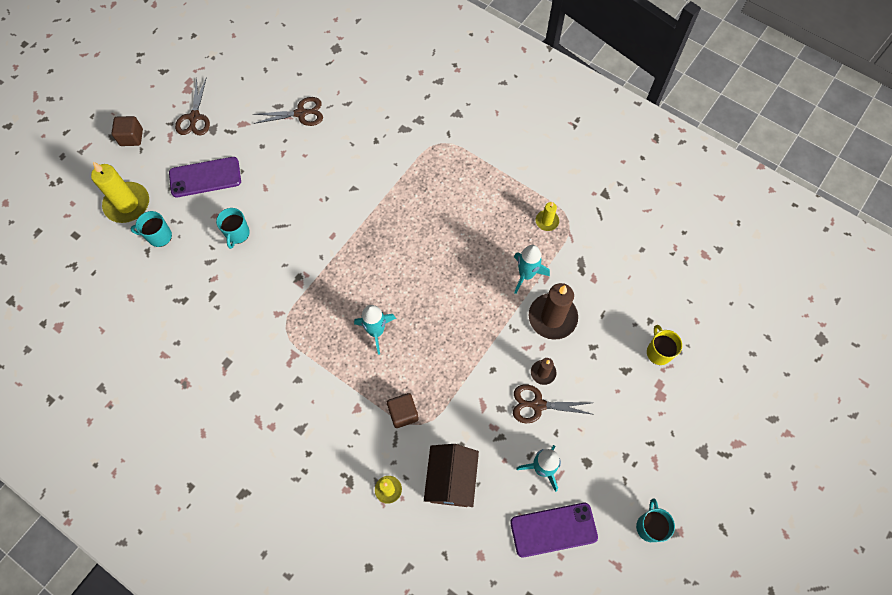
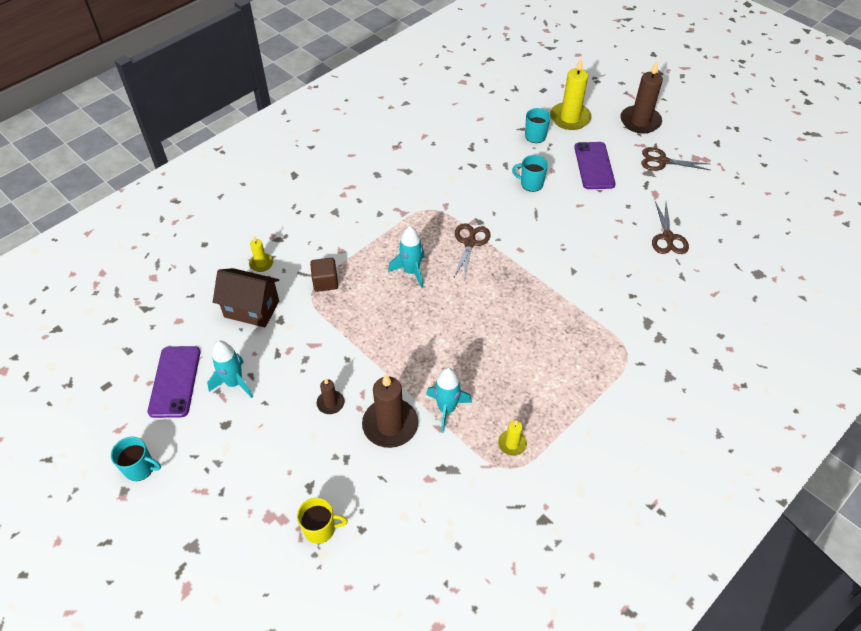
camera: 100 degrees right, 15 degrees down
(131, 137) = (640, 121): brown cube -> brown candle
(538, 405) = (298, 392): brown scissors -> brown scissors (470, 243)

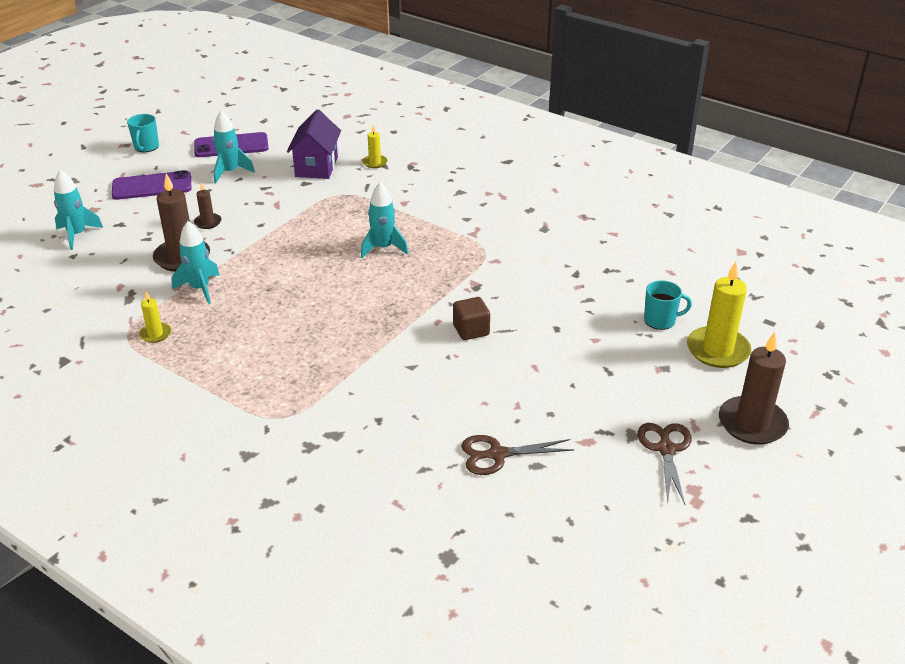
camera: 80 degrees right, 15 degrees down
(252, 309) = (316, 167): brown house -> purple house
(320, 529) = (77, 235): yellow mug -> turquoise rocket
(325, 282) = (357, 200): brown cube -> brown cube (471, 330)
(470, 243) = (437, 283): brown scissors -> none
(531, 183) = (560, 322): turquoise mug -> none
(594, 166) = (622, 377): purple phone -> purple phone (152, 186)

